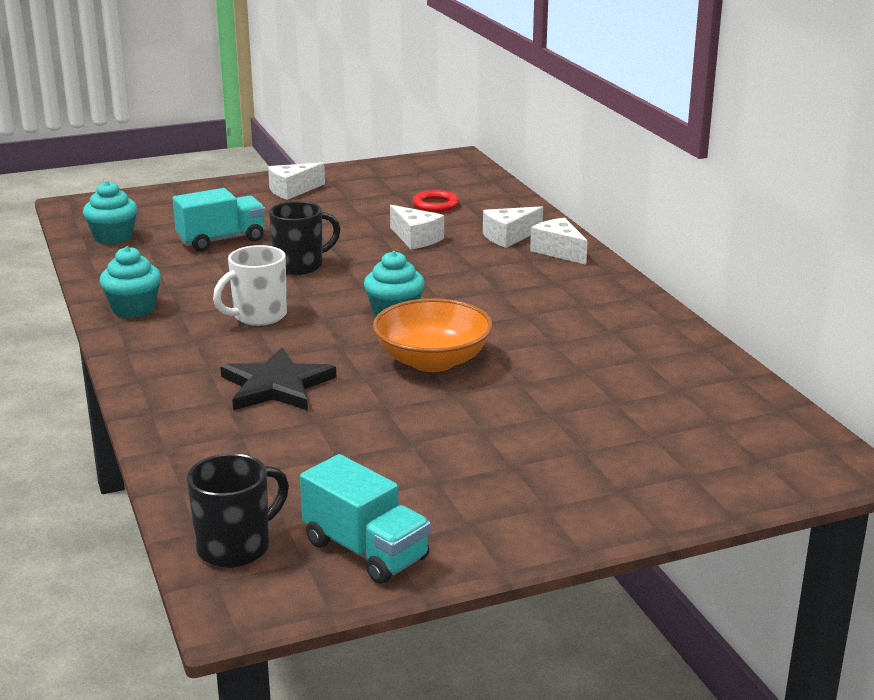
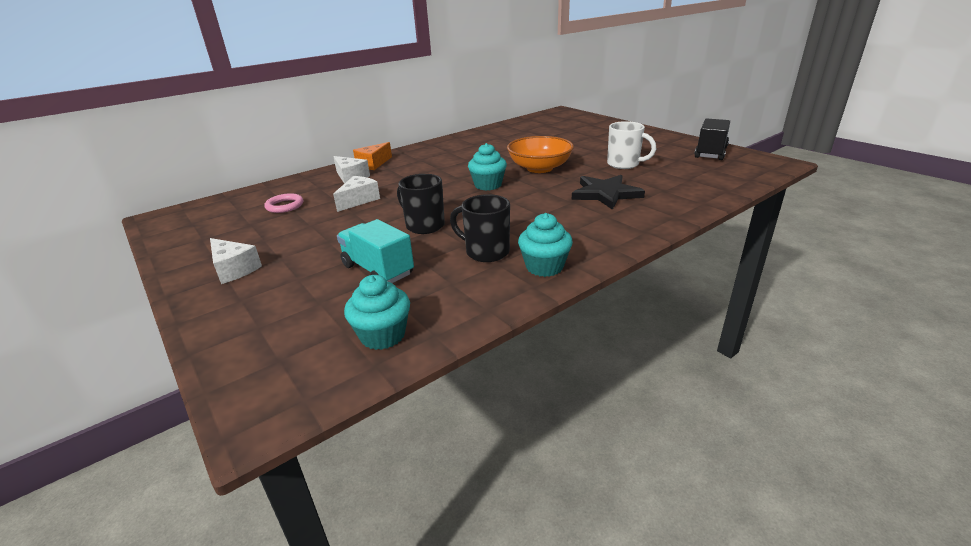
camera: 105 degrees left, 5 degrees up
(236, 547) = (747, 171): black mug -> black mug (486, 252)
(258, 316) = (521, 219): white mug -> white mug (624, 164)
(366, 551) = (710, 153): turquoise truck -> black truck
(435, 205) = (285, 206): red ring -> pink ring
(559, 251) = (373, 164): white cheese -> orange cheese

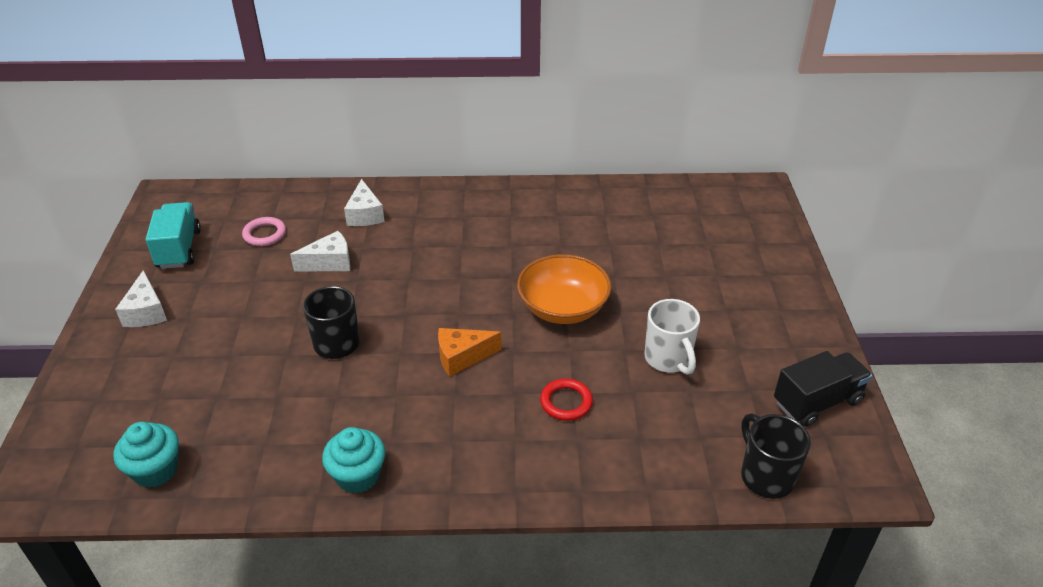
camera: 35 degrees right, 10 degrees up
(373, 164) = (411, 199): orange cheese -> orange cheese (462, 357)
(377, 270) = (234, 385): turquoise truck -> turquoise truck (179, 249)
(486, 252) = (338, 419): black mug -> black mug (765, 476)
(488, 185) = (471, 309): turquoise cupcake -> none
(605, 194) = (566, 402): black star -> red ring

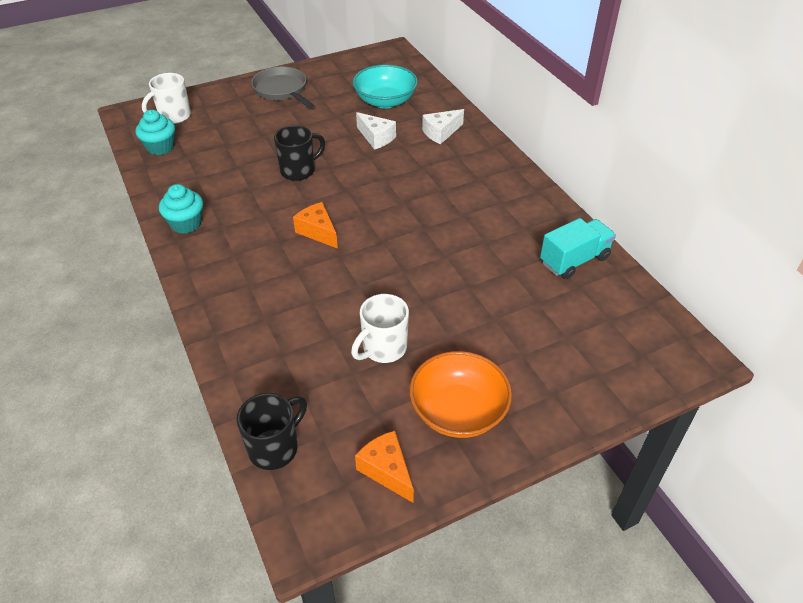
camera: 65 degrees right, 5 degrees up
(89, 439) = (174, 116): none -> white mug
(146, 312) = (282, 90): white cheese -> grey pan
(179, 249) = (346, 77): turquoise truck -> turquoise truck (574, 260)
(264, 234) = (385, 101): pink ring -> turquoise bowl
(563, 308) = (405, 267): orange bowl -> orange bowl (458, 411)
(566, 402) = (300, 300): red ring -> none
(817, 402) = (386, 470): black truck -> orange cheese

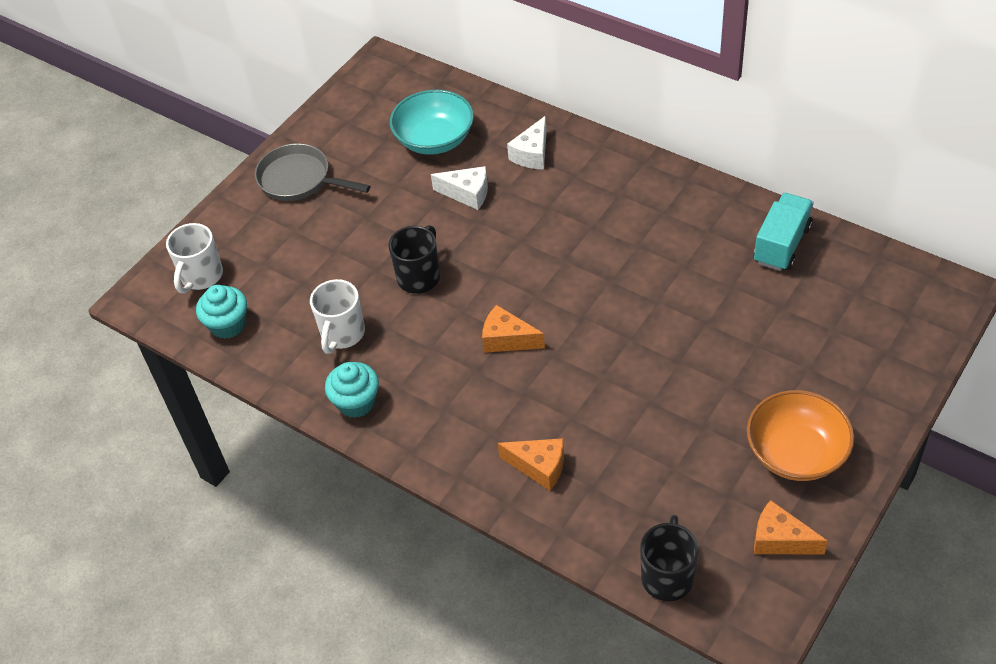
camera: 25 degrees left, 5 degrees up
(259, 321) = (539, 467): none -> orange cheese
(383, 348) = (681, 430): white mug -> white mug (342, 334)

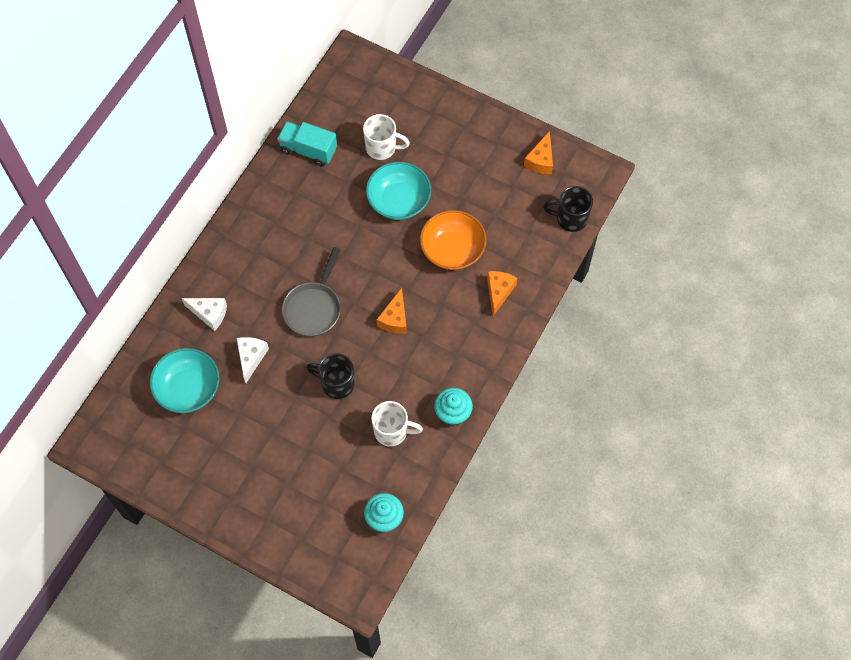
camera: 100 degrees left, 15 degrees up
(201, 276) = (335, 549): white mug -> white mug (382, 148)
(299, 180) = (229, 490): grey pan -> grey pan (314, 308)
(699, 347) = (399, 201): none -> turquoise bowl
(796, 453) = (479, 149): orange bowl -> orange bowl (452, 249)

